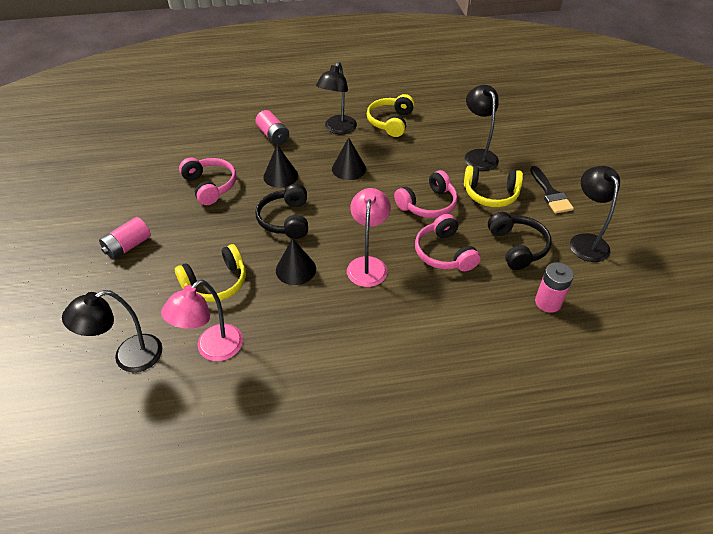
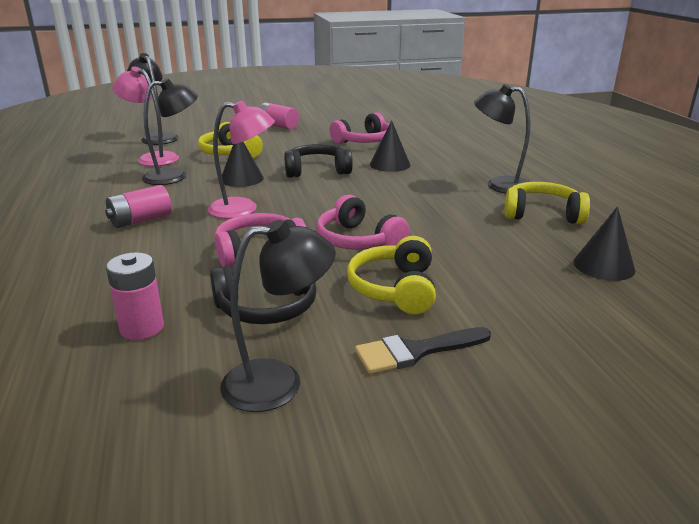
camera: 85 degrees right, 20 degrees down
(273, 136) = (462, 157): pink battery -> pink battery (141, 220)
(349, 169) = (417, 194): black cone -> black cone (604, 266)
(478, 155) = (498, 280): black lamp -> black lamp (174, 176)

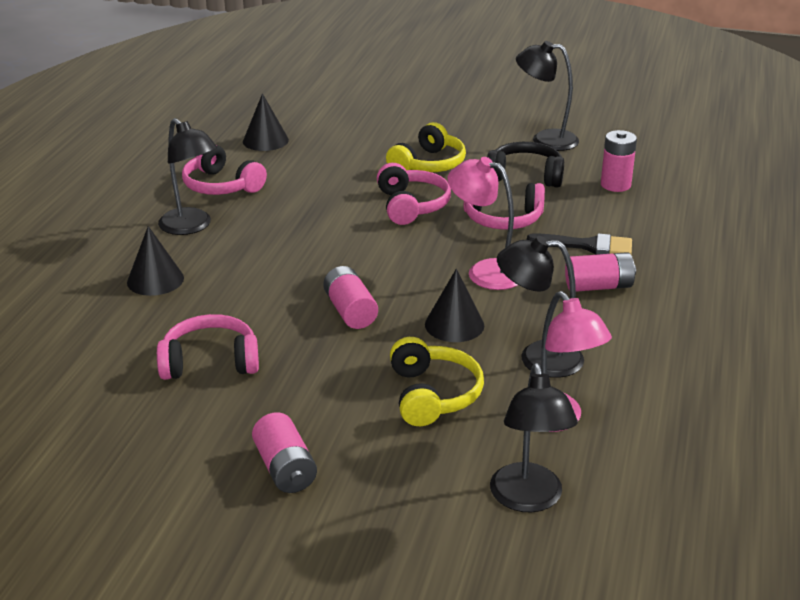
camera: 150 degrees left, 5 degrees up
(317, 171) = (350, 311): black headphones -> pink battery
(390, 164) = (250, 295): black cone -> black cone (155, 280)
(415, 351) = (458, 133): black brush -> black brush (588, 246)
(542, 214) = (221, 186): yellow headphones -> pink headphones

